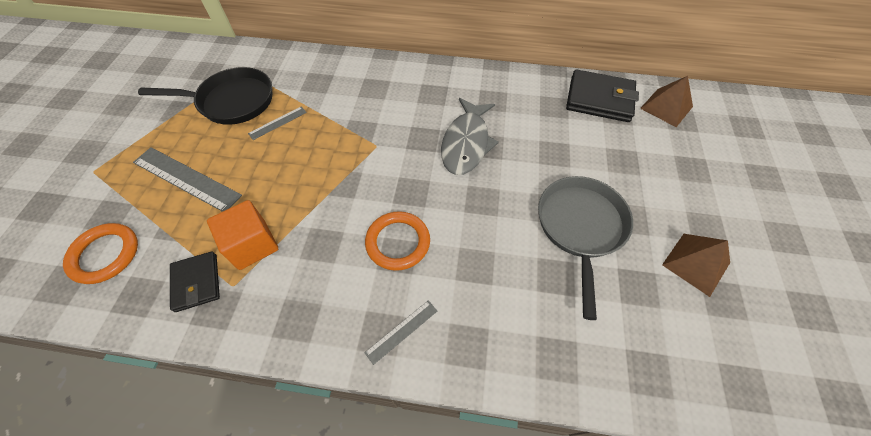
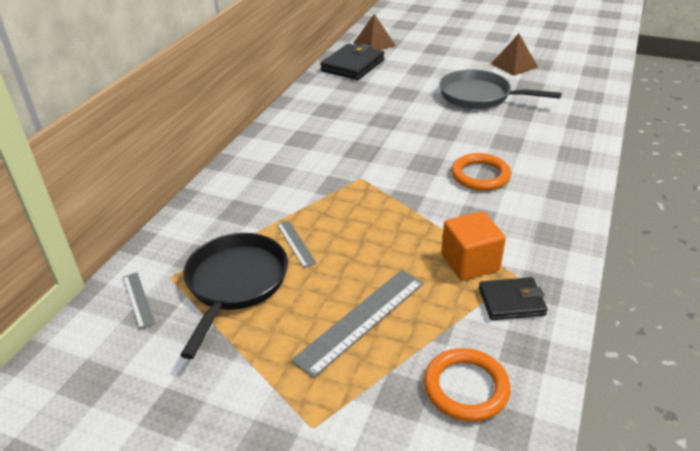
camera: 75 degrees left, 20 degrees down
(401, 331) = (563, 181): grey ruler -> grey ruler (138, 300)
(466, 143) = (378, 130): grey fish -> none

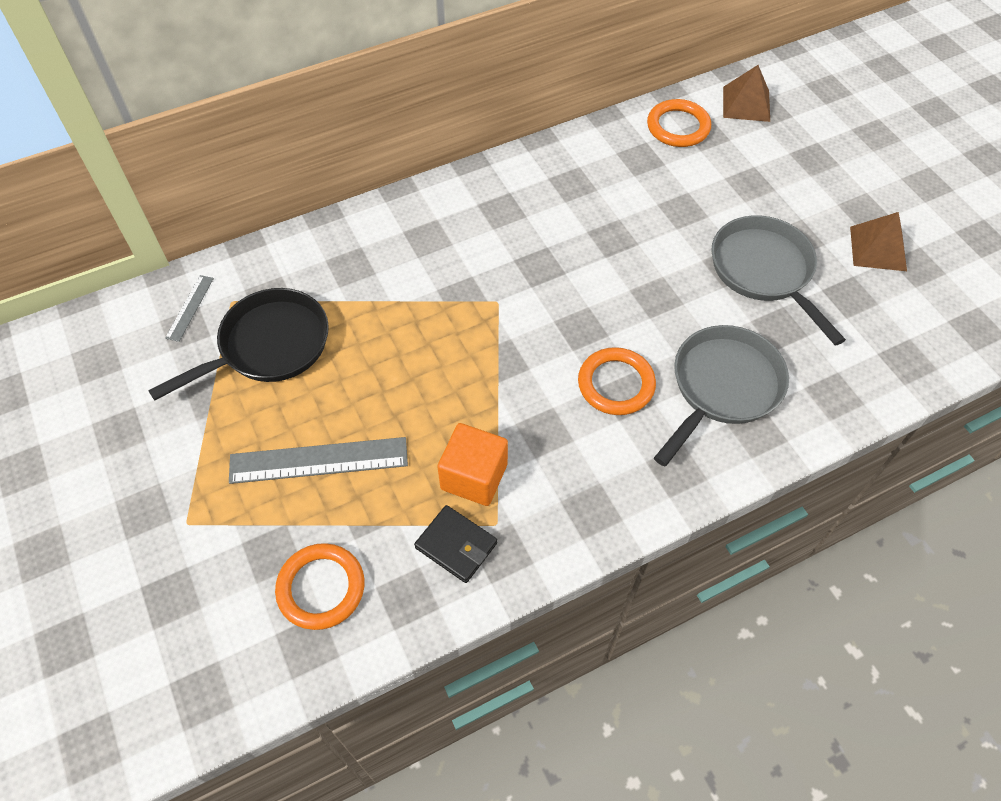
camera: 40 degrees right, 20 degrees up
(296, 243) = (356, 339): grey ruler -> none
(353, 65) = (678, 127): black wallet -> orange ring
(531, 147) = (722, 387): none -> grey pan

